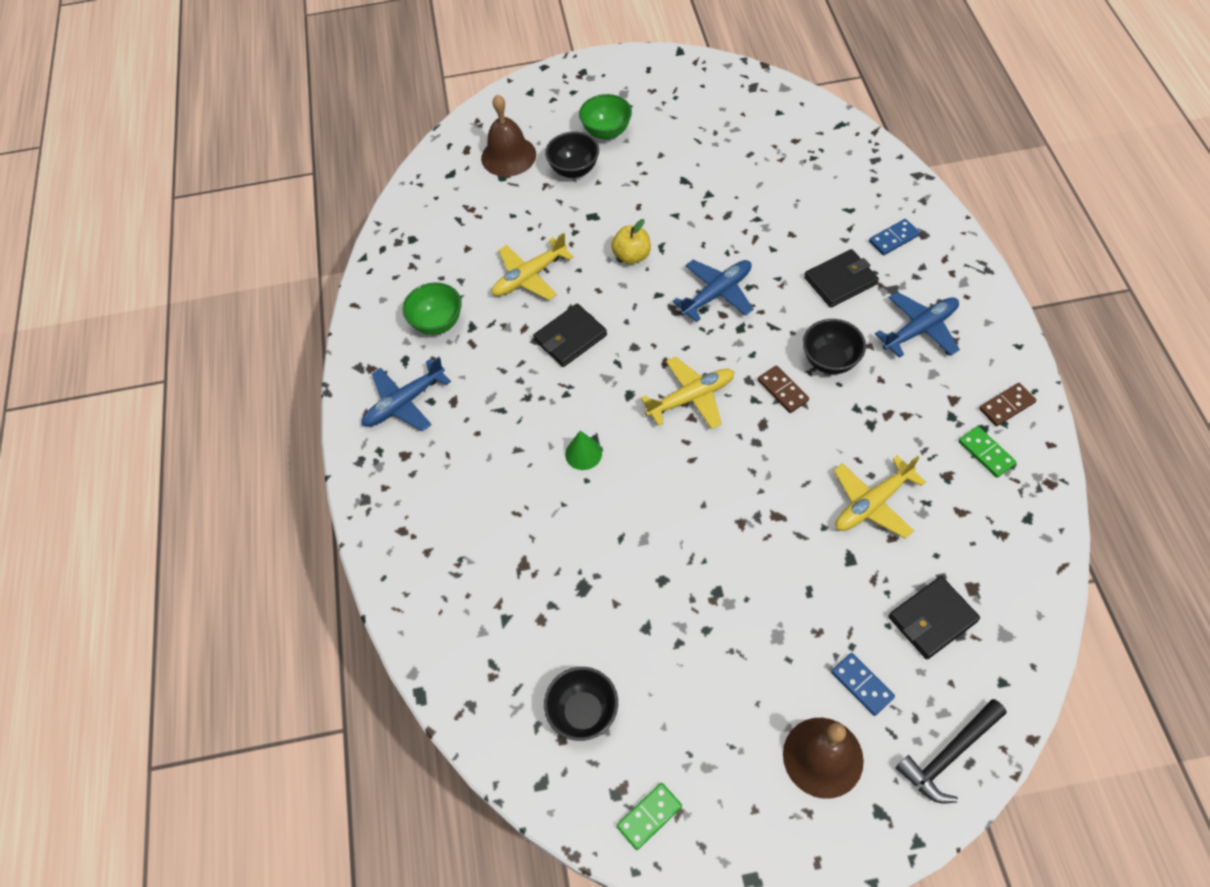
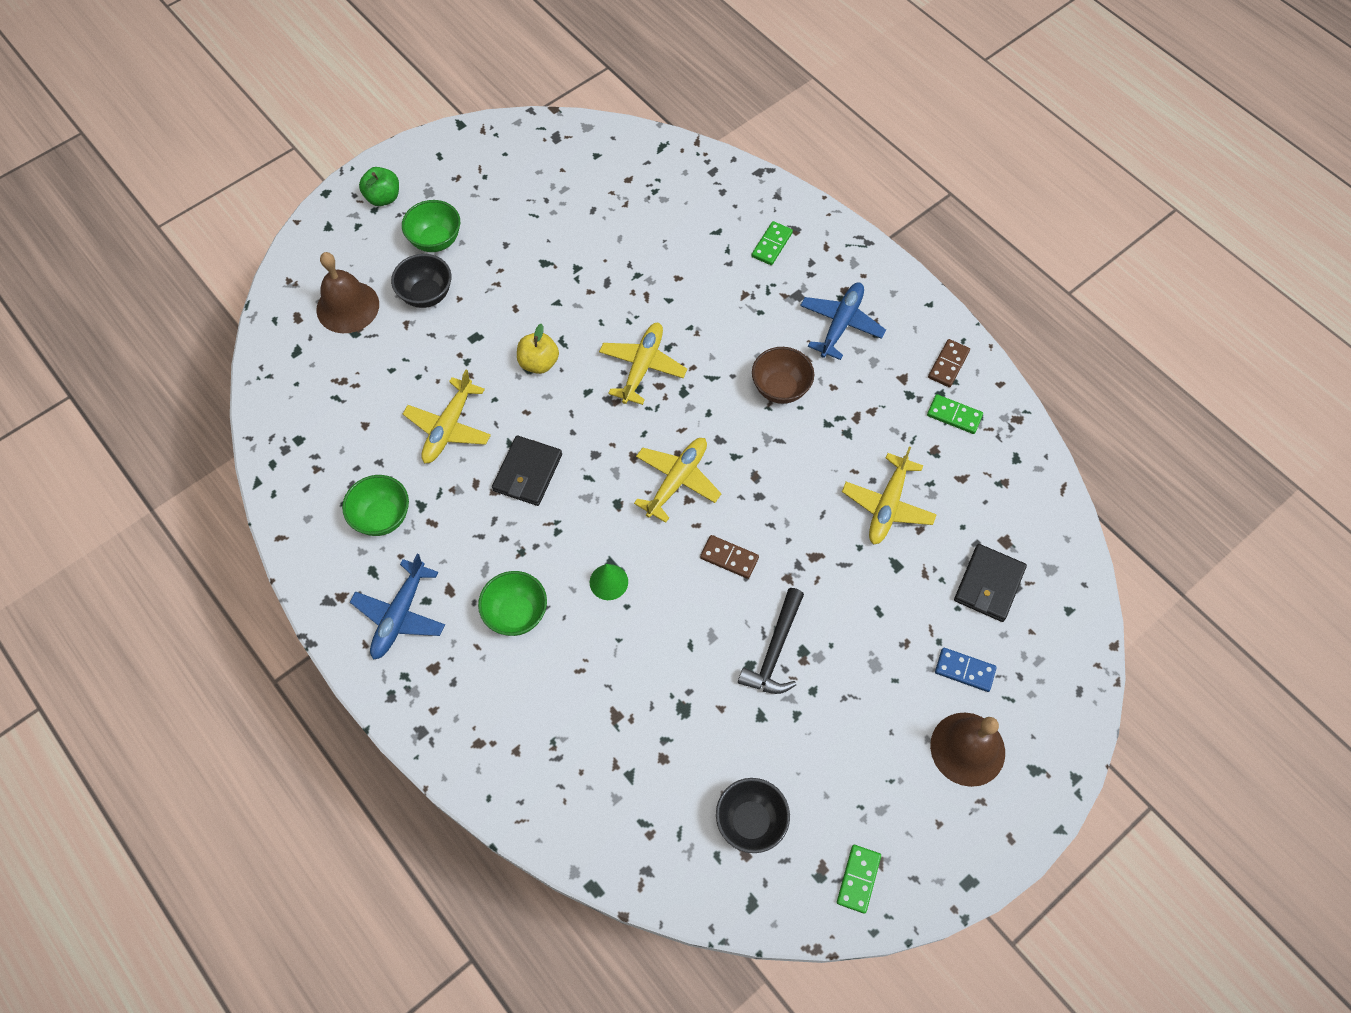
camera: 35 degrees left, 5 degrees up
(493, 444) = (516, 614): none -> green bowl
(585, 85) = (383, 198): none -> green apple
(717, 293) = (642, 367): blue plane -> yellow plane
(782, 390) = (754, 436): brown domino -> brown domino (729, 558)
(830, 361) = (780, 388): black bowl -> brown bowl
(840, 281) = (747, 306): black wallet -> none
(893, 238) = (771, 245): blue domino -> green domino
(949, 755) = (1061, 692): black hammer -> black hammer (775, 650)

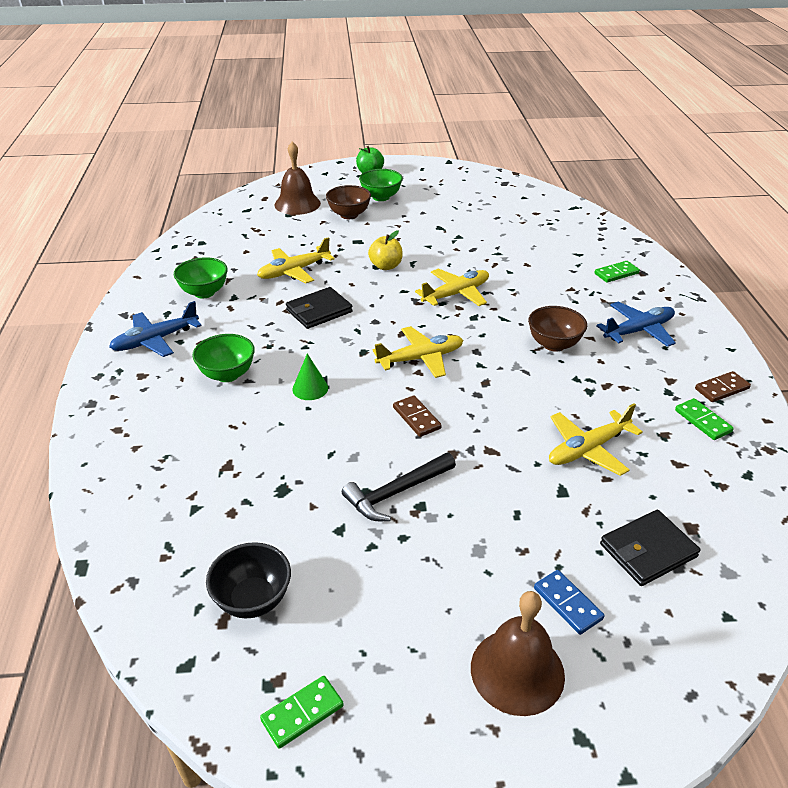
camera: 35 degrees right, 25 degrees down
(426, 295) = (349, 215): black bowl -> brown bowl

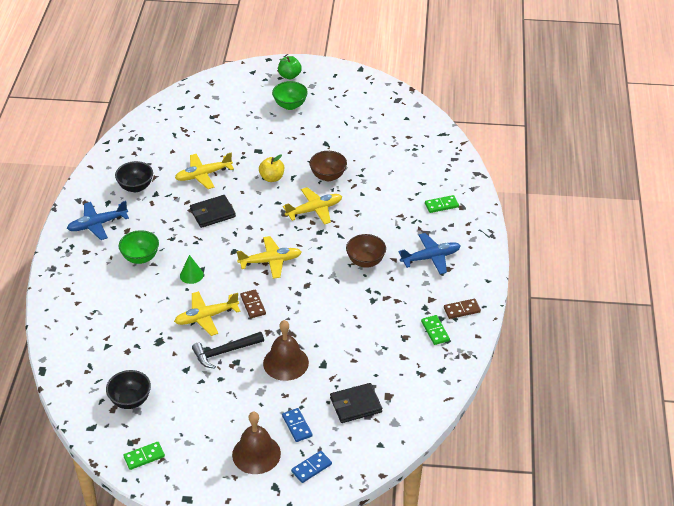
camera: 10 degrees right, 5 degrees up
(204, 292) = (136, 187): green bowl -> black bowl
(297, 204) = (221, 105): brown bell -> brown bell (285, 363)
(349, 215) = (259, 122): brown bowl -> brown bowl (328, 176)
(588, 449) = (351, 340): yellow plane -> yellow plane (206, 317)
(631, 683) = (311, 468): none -> blue domino

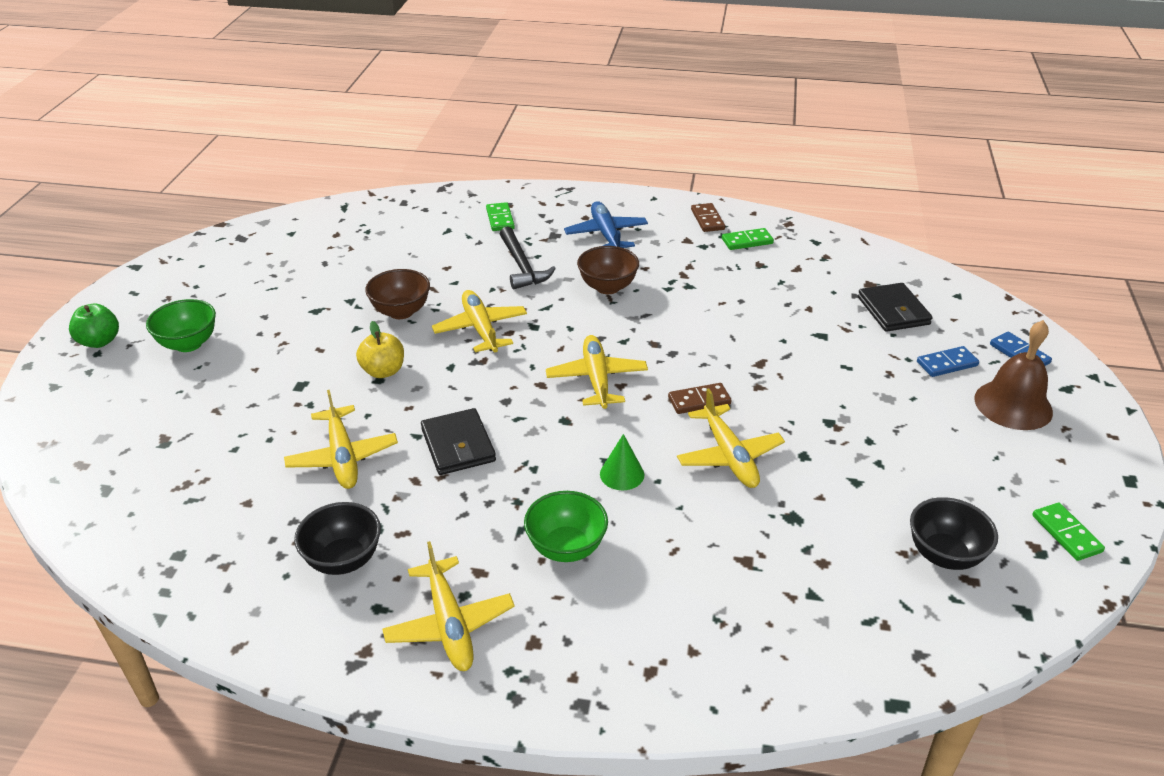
camera: 85 degrees left, 5 degrees down
(97, 224) = (449, 624): blue plane -> yellow plane
(225, 352) = (809, 434): black hammer -> black hammer (522, 266)
(285, 363) = (823, 370): brown bell -> none

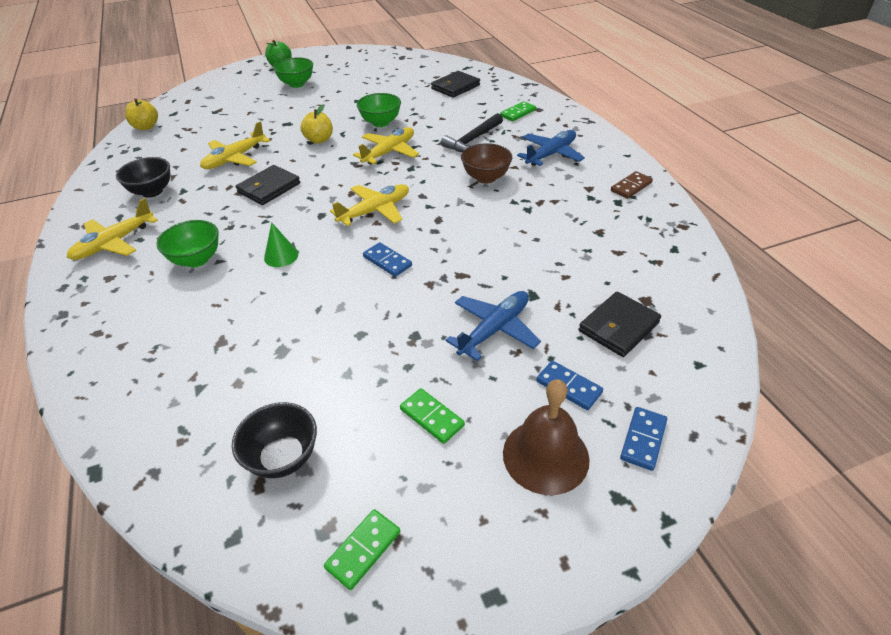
camera: 60 degrees right, 5 degrees up
(114, 530) = (146, 127): none -> yellow apple
(383, 232) = (455, 87): none -> black wallet
(401, 312) = (381, 123): brown bowl -> green bowl
(699, 401) = (387, 261): brown domino -> blue domino
(729, 455) = (333, 296): yellow plane -> none
(747, 241) = (625, 215): green domino -> green domino (431, 417)
(853, 374) = (494, 329): none -> blue plane

